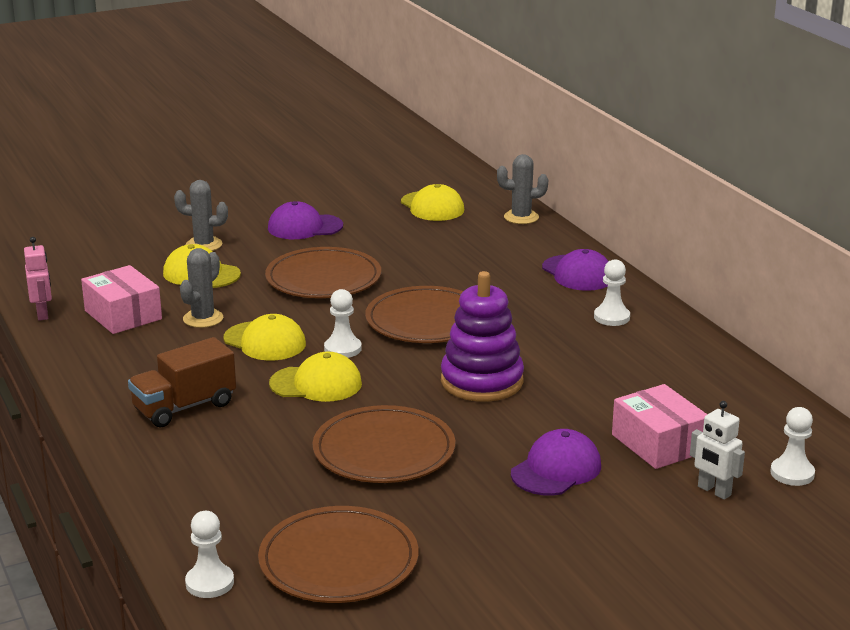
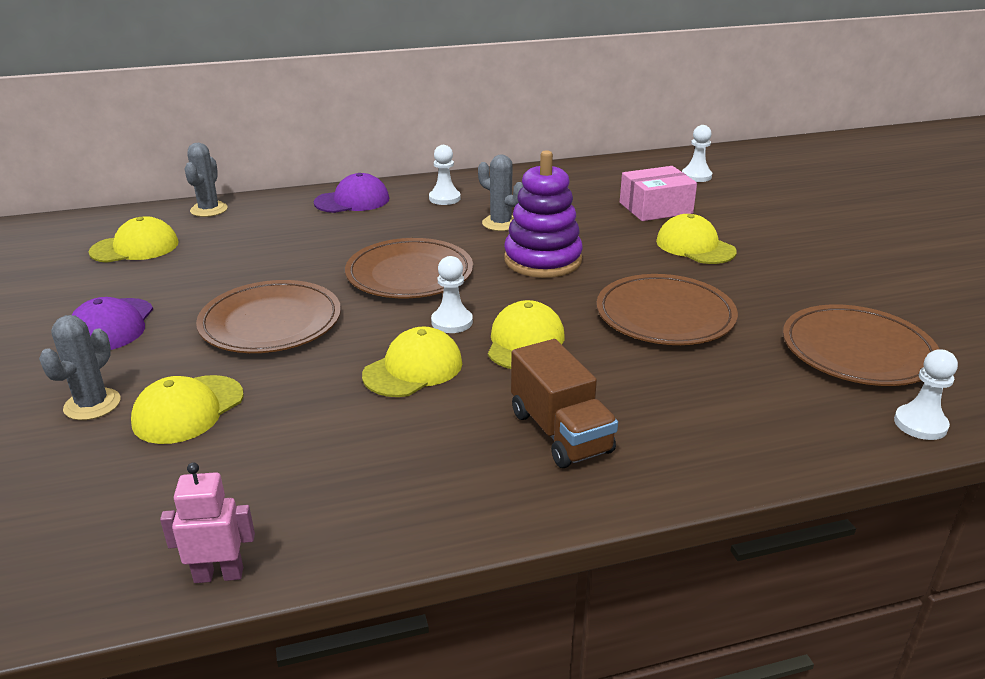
camera: 80 degrees left, 5 degrees up
(123, 315) = (275, 483): pink box -> none
(203, 319) = (327, 412): grey cactus -> grey cactus (500, 223)
(556, 469) = (695, 246): purple cap -> yellow cap
(714, 491) = (721, 200): white robot -> none

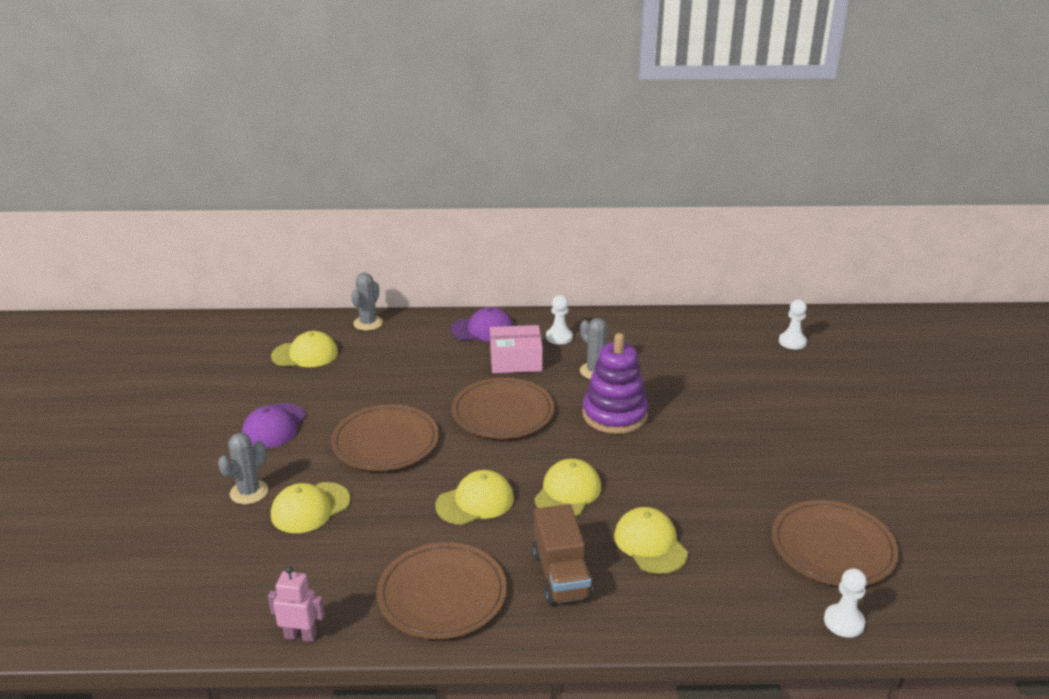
camera: 15 degrees right, 0 degrees up
(452, 322) = (519, 464): white pawn -> none
(655, 208) = (736, 373): pink box -> pink box (515, 361)
(665, 315) = (690, 486): brown plate -> brown plate (442, 594)
(695, 246) = (750, 420): yellow cap -> yellow cap (650, 544)

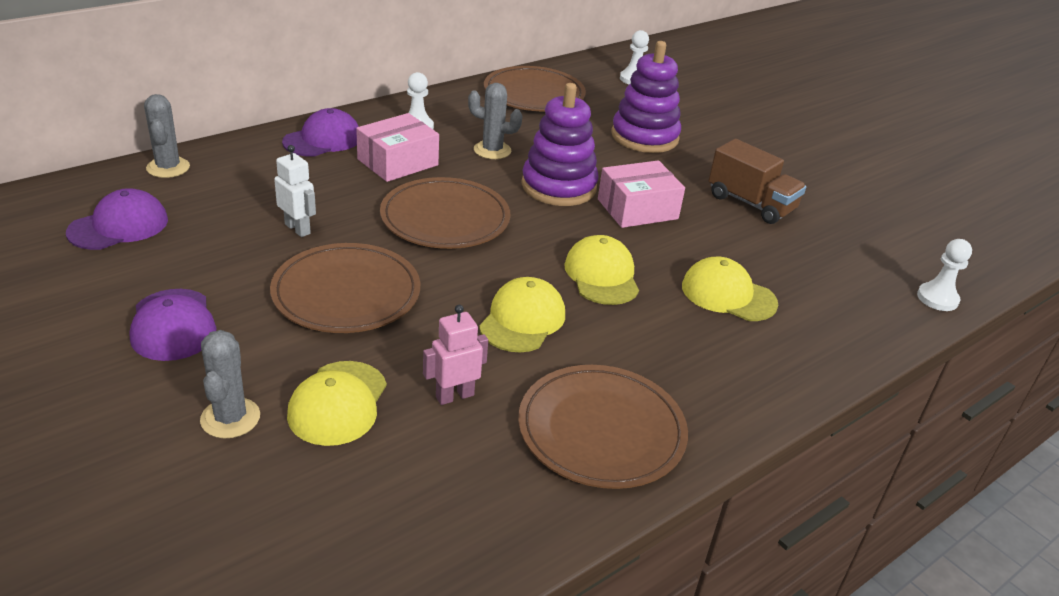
camera: 40 degrees left, 5 degrees up
(300, 636) = (500, 557): pink robot -> pink robot (454, 396)
(305, 354) = (119, 226): yellow cap -> purple cap
(401, 389) = (298, 229): none -> white robot
(561, 575) = (689, 358): brown truck -> brown truck (751, 203)
(658, 453) = (637, 209): none -> pink box
(738, 395) = (644, 137): none -> purple stacking toy
(833, 547) = (860, 241): brown plate -> brown plate (534, 94)

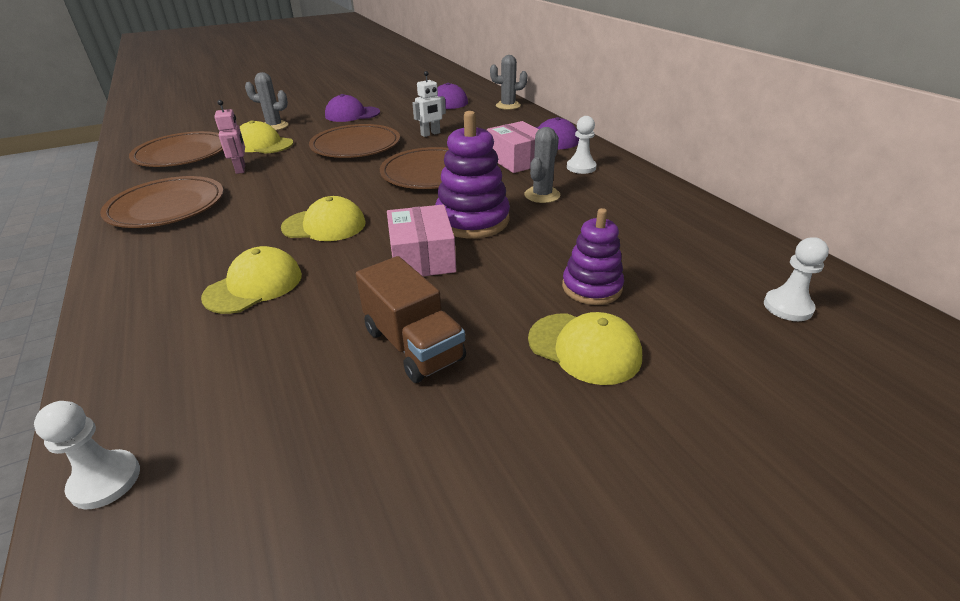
camera: 105 degrees right, 0 degrees up
(522, 320) = (292, 191): yellow cap -> yellow cap (584, 348)
(534, 94) = (684, 225): brown plate -> brown plate (182, 154)
(644, 137) = (591, 287): purple stacking toy -> purple stacking toy, size x0.66
(751, 203) = (413, 345): brown truck -> brown truck turned 90 degrees counterclockwise

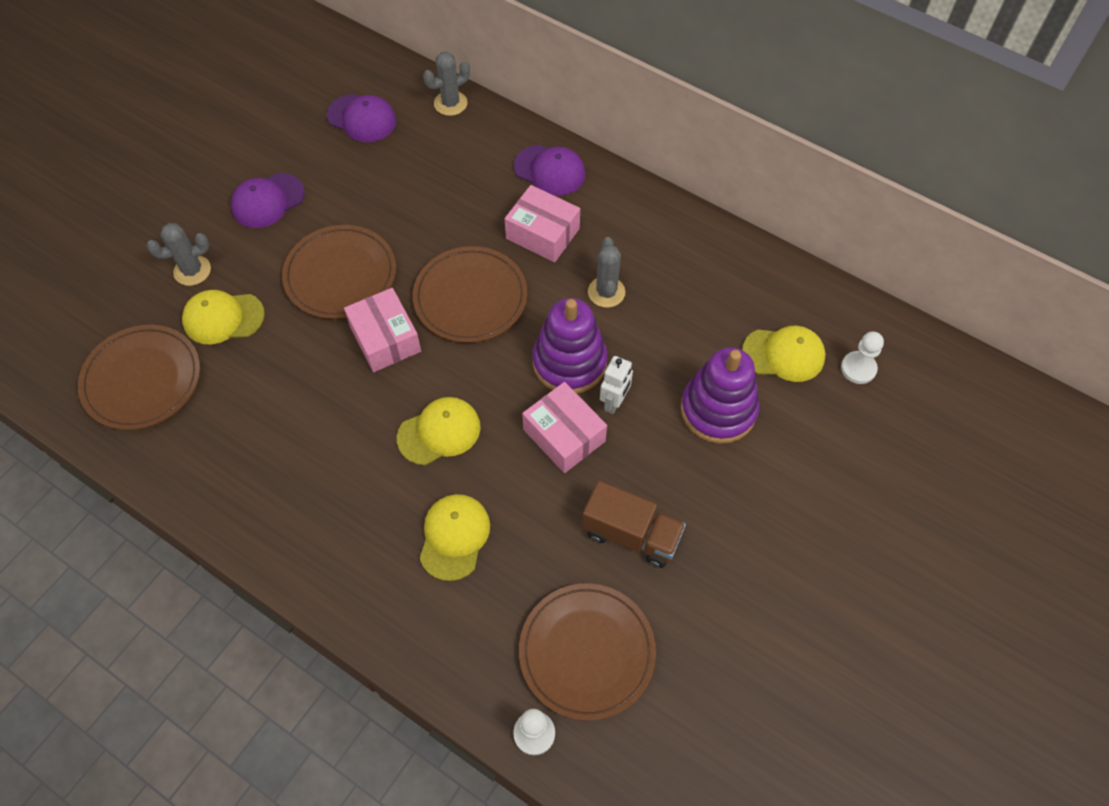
camera: 30 degrees left, 25 degrees up
(167, 207) = (245, 478): brown plate -> brown plate (587, 652)
(241, 169) = (252, 379): pink robot -> none
(347, 175) = (385, 339): none -> pink box
(430, 134) = (407, 213): white robot -> white robot (614, 402)
(581, 167) = (614, 223): white pawn -> none
(584, 348) = (746, 479): yellow cap -> yellow cap (784, 354)
(591, 287) = (718, 410): purple stacking toy -> purple stacking toy, size x1.51

